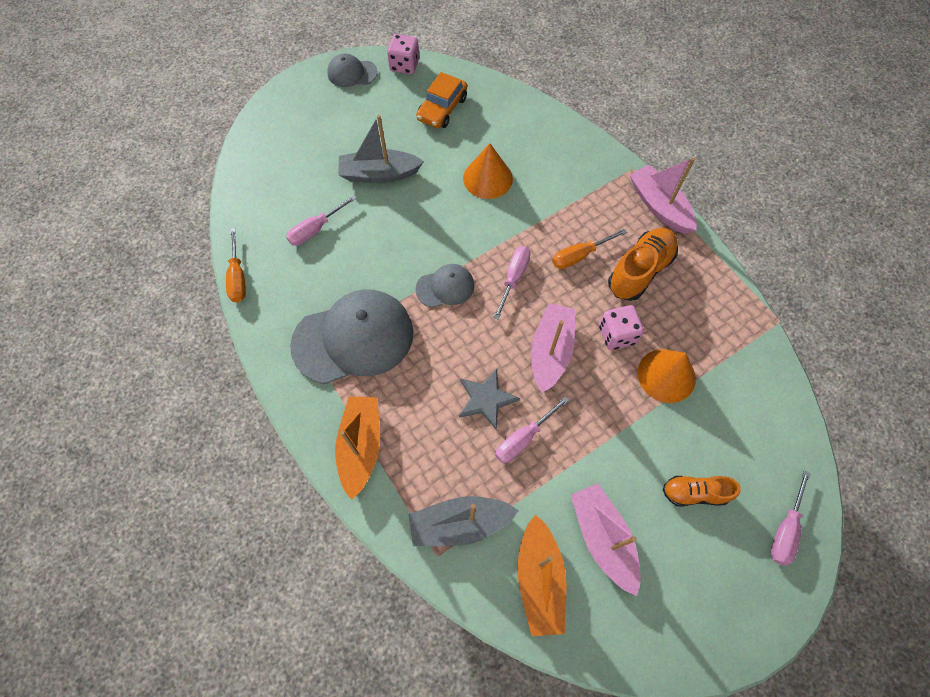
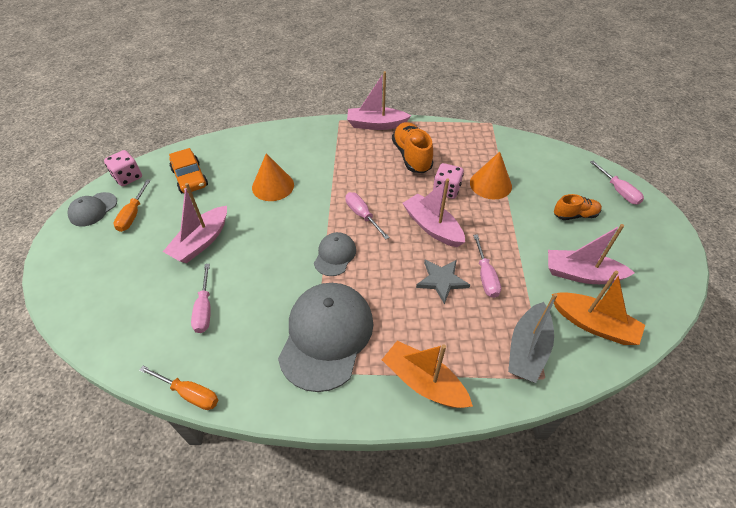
camera: 55 degrees left, 15 degrees down
(379, 174) = (201, 241): grey boat -> pink boat
(579, 256) = (376, 176): orange screwdriver -> orange screwdriver (133, 215)
(694, 493) = (575, 215): orange shoe -> orange shoe turned 135 degrees counterclockwise

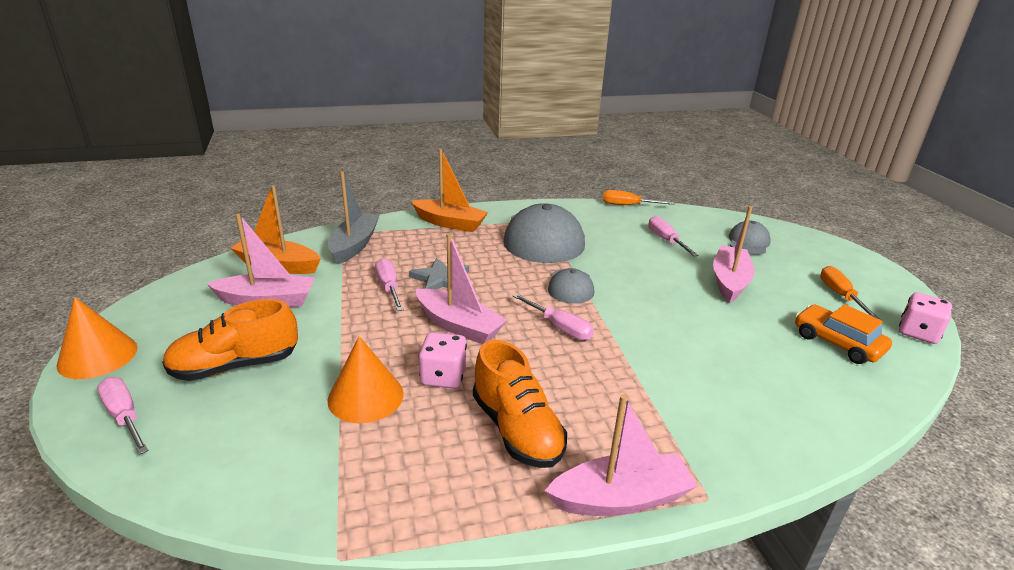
camera: 165 degrees right, 20 degrees down
(93, 209) = (892, 295): grey cap -> grey cap (748, 242)
(273, 186) = (711, 347): orange cone -> orange cone (98, 356)
(575, 215) = (235, 366): orange shoe -> orange shoe, size x1.60

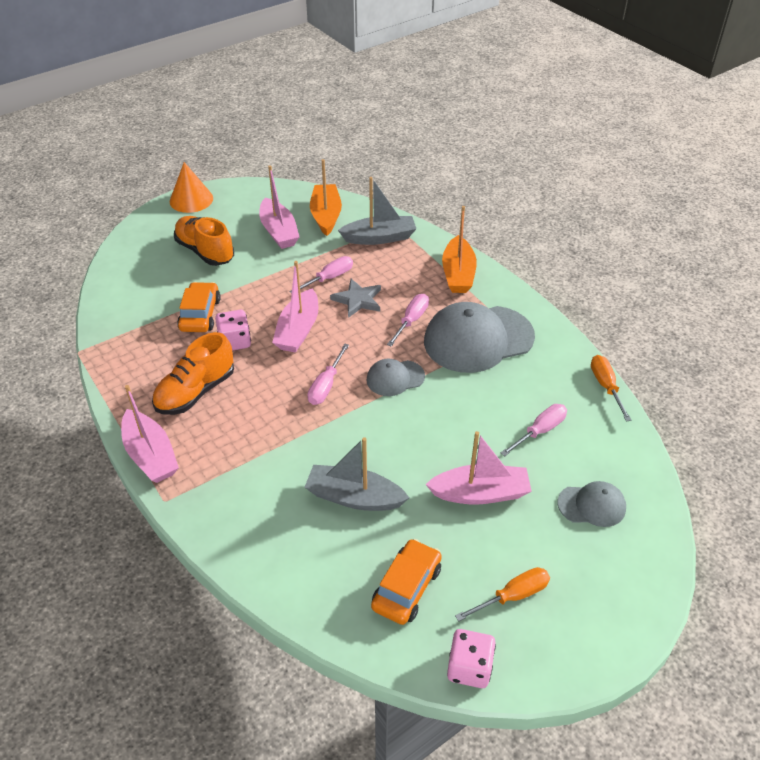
camera: 70 degrees right, 15 degrees up
(124, 416) = (148, 235): pink screwdriver -> pink screwdriver (411, 320)
(365, 396) = (200, 314): orange cone -> orange car
(724, 346) = (354, 497): none -> grey boat

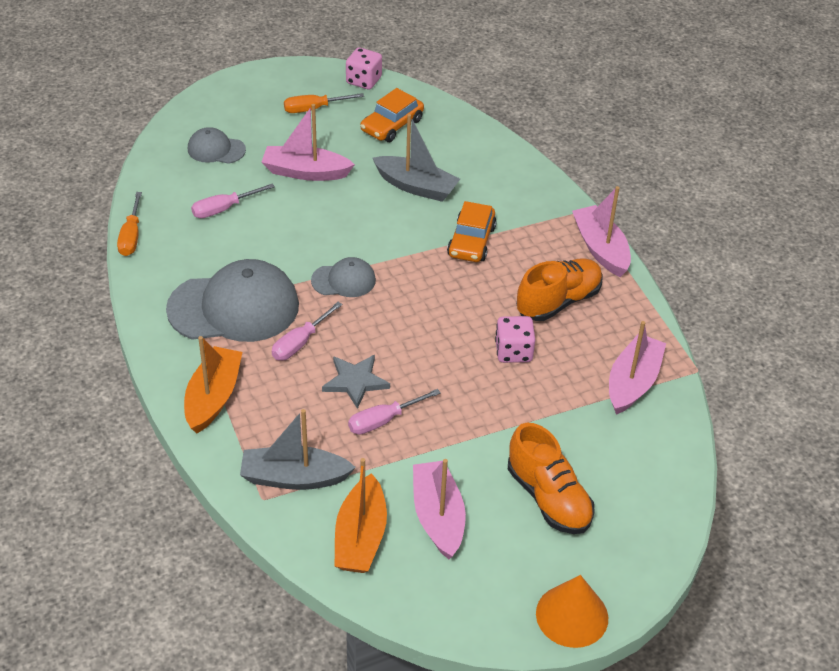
camera: 170 degrees left, 0 degrees up
(200, 314) = (555, 395): orange car -> orange car (471, 241)
(298, 330) = (437, 353): pink boat -> pink boat (633, 382)
(326, 386) = (419, 285): pink screwdriver -> none

